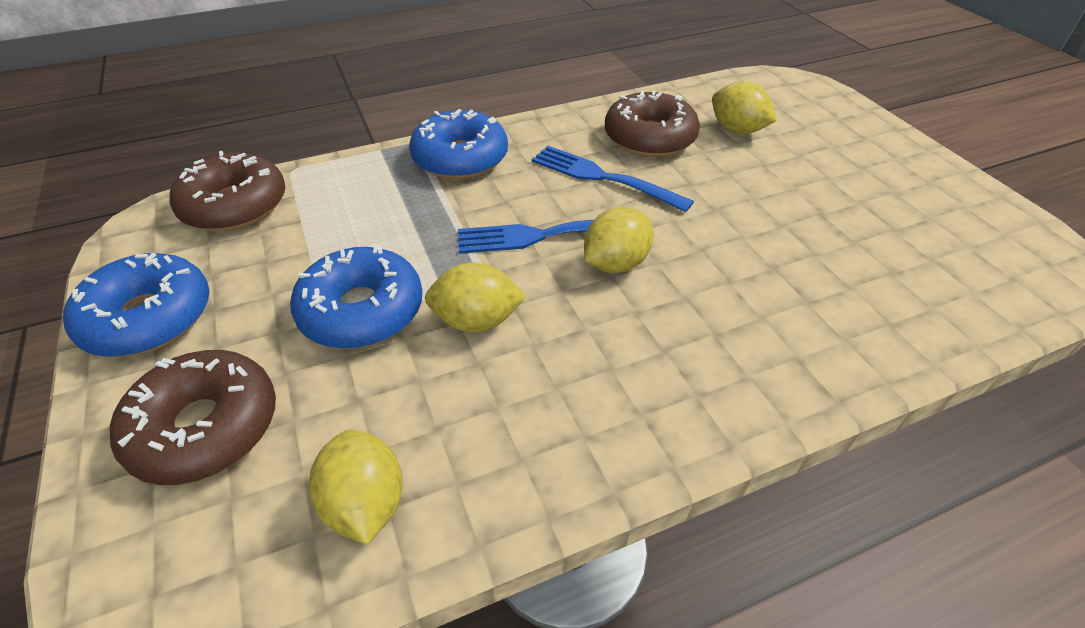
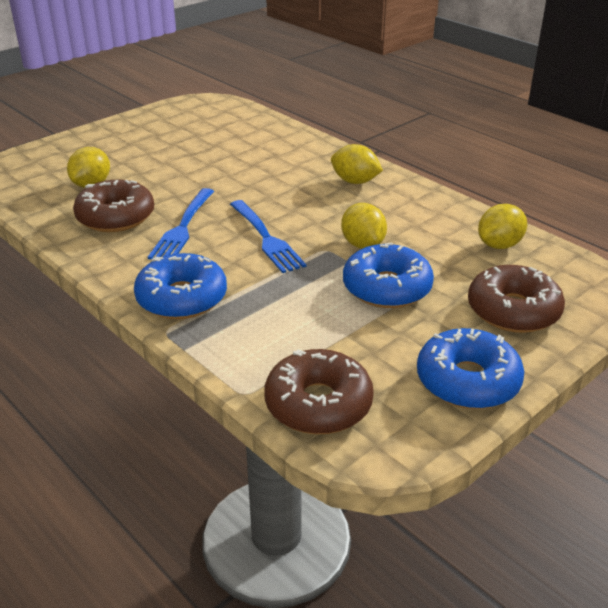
camera: 110 degrees left, 10 degrees down
(615, 263) = (279, 209): yellow lemon -> yellow lemon (355, 181)

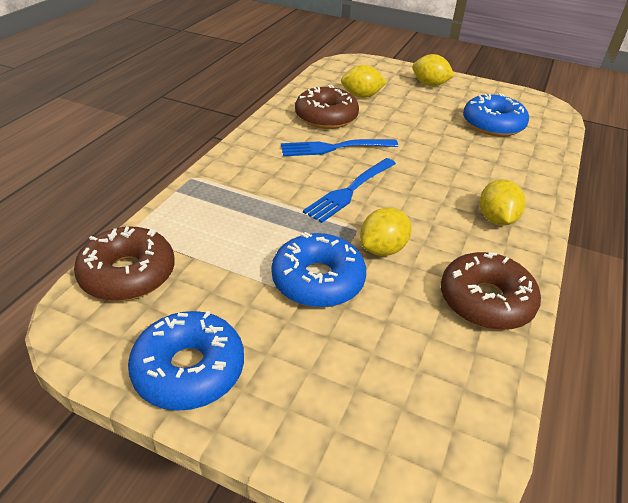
camera: 65 degrees right, 5 degrees up
(182, 298) = (238, 173): blue donut -> blue donut (493, 124)
(499, 245) = (464, 357): yellow lemon -> yellow lemon (429, 84)
(513, 310) = (333, 391): brown donut -> brown donut (485, 301)

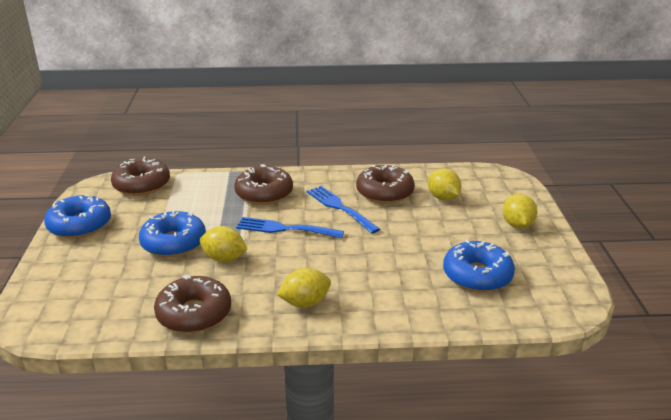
camera: 65 degrees right, 10 degrees down
(259, 182) = (264, 193): none -> brown donut

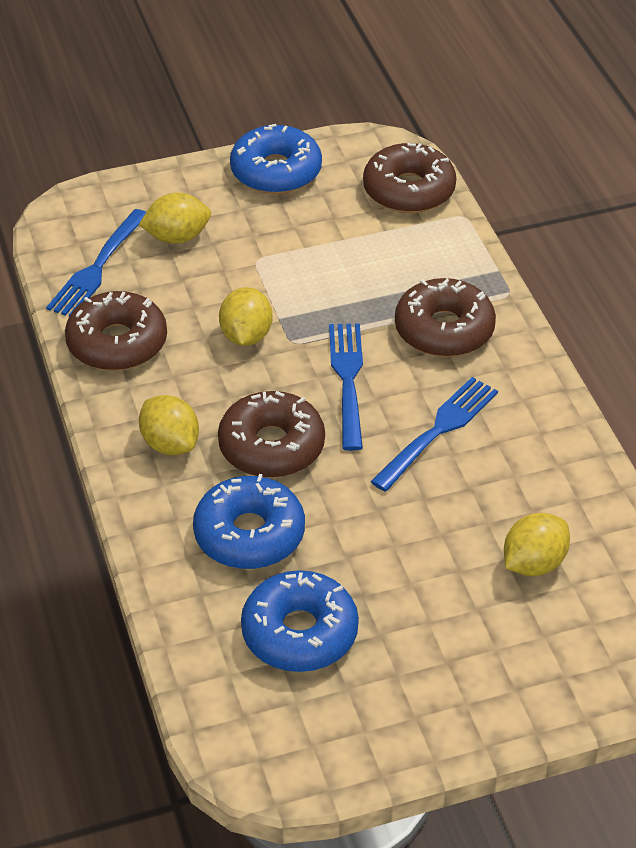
camera: 75 degrees right, 15 degrees up
(106, 313) = (98, 267): none -> blue fork
(173, 243) = (267, 274): blue donut -> blue donut (249, 534)
(384, 192) = (516, 479): brown donut -> brown donut (271, 446)
(517, 225) = (480, 681): yellow lemon -> yellow lemon (177, 237)

